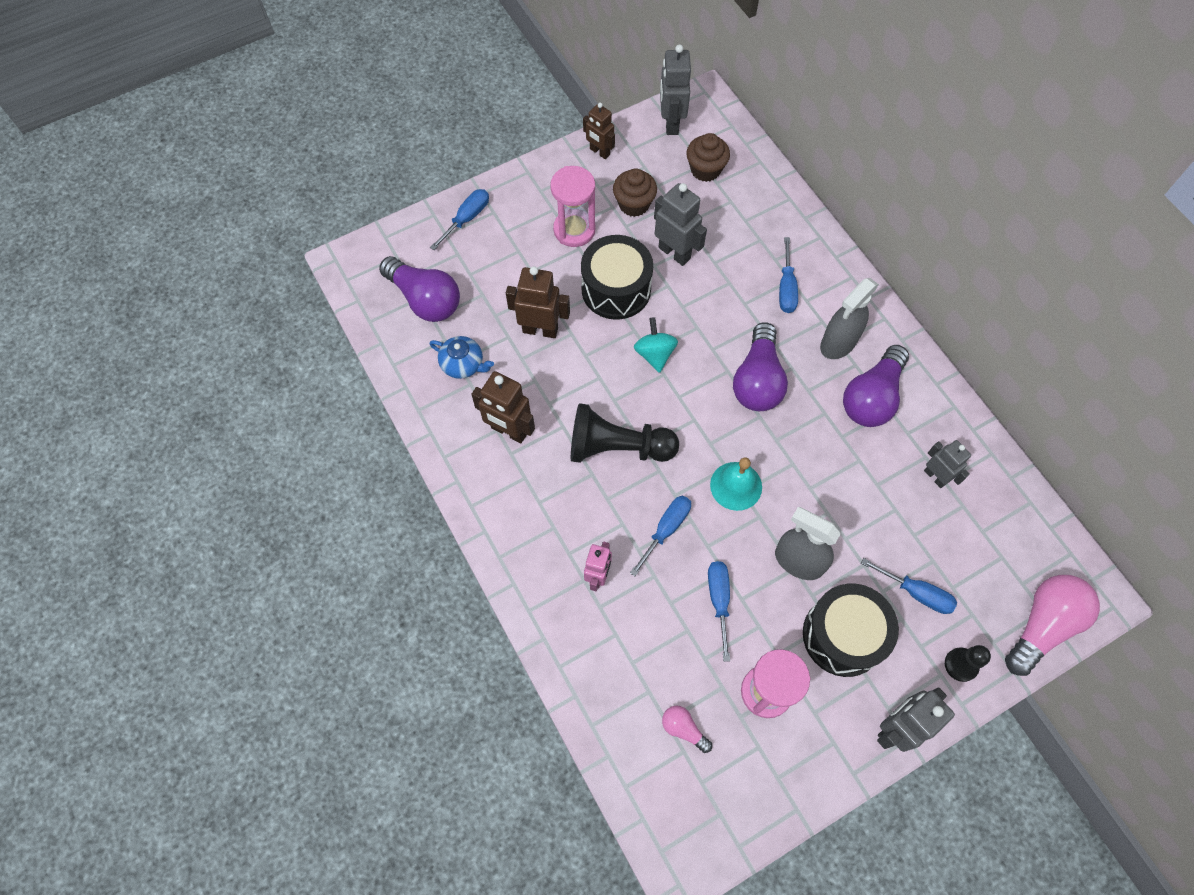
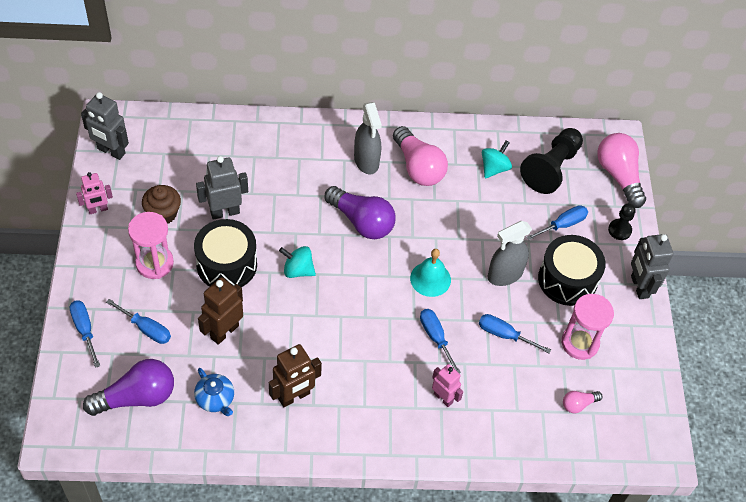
camera: 65 degrees left, 10 degrees down
(463, 364) = (215, 399): blue teapot -> blue teapot turned 90 degrees clockwise
(599, 152) = (98, 209): brown robot -> pink robot
(617, 447) = (355, 333): black pawn -> black pawn (551, 168)
(705, 170) = (170, 154): brown cupcake -> none
(786, 288) = (303, 164): blue screwdriver -> blue screwdriver (146, 329)
(872, 397) = (418, 167): purple light bulb -> pink light bulb
(935, 476) = (494, 168): grey robot -> turquoise spinning top

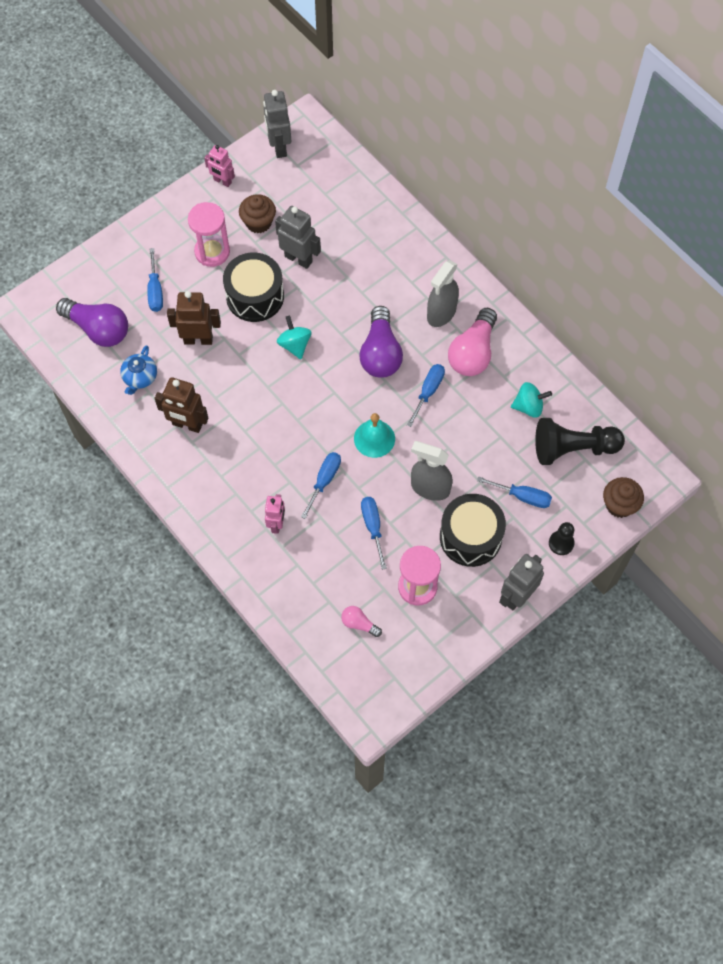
camera: 55 degrees right, 10 degrees up
(85, 330) = (120, 256): blue screwdriver -> blue screwdriver (428, 392)
(618, 176) = (619, 505): pink light bulb -> brown cupcake

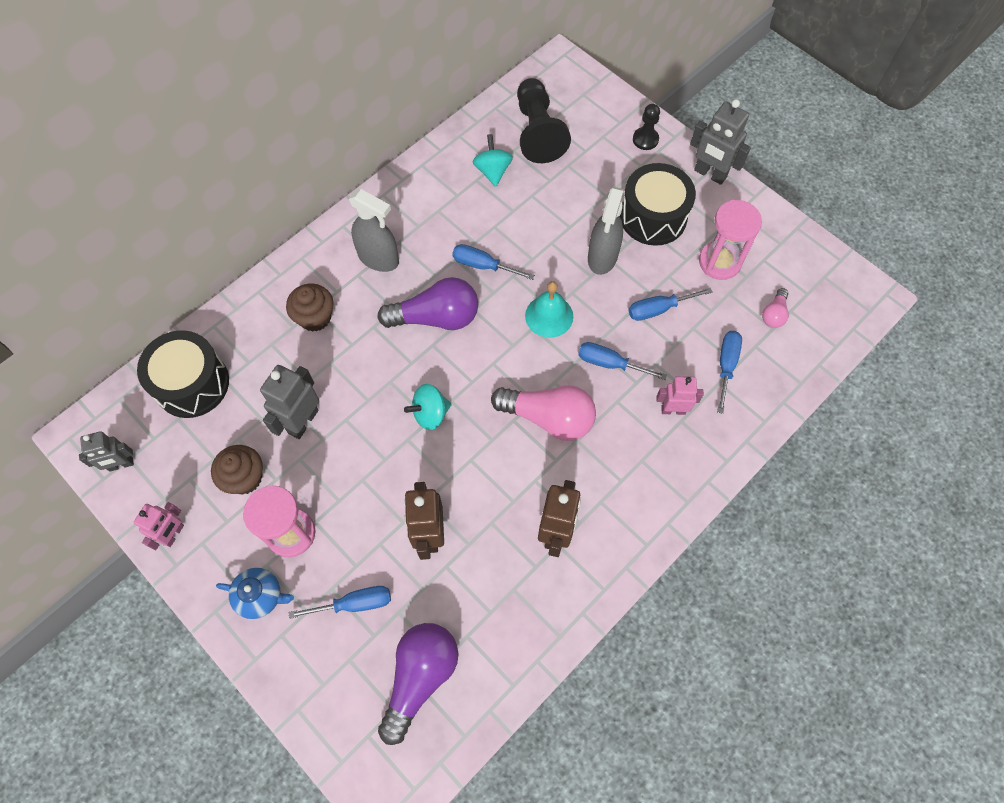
camera: 95 degrees left, 0 degrees up
(140, 377) = (492, 604): blue teapot -> blue teapot (260, 596)
(255, 296) = (361, 469): black drum -> black drum (192, 384)
(279, 147) = (121, 464): grey robot -> grey robot, size x0.66
(473, 352) = (429, 225): pink light bulb -> pink light bulb (548, 418)
(522, 496) = (599, 173): blue screwdriver -> blue screwdriver (726, 366)
(619, 505) = (595, 94): brown cupcake -> brown cupcake (315, 317)

